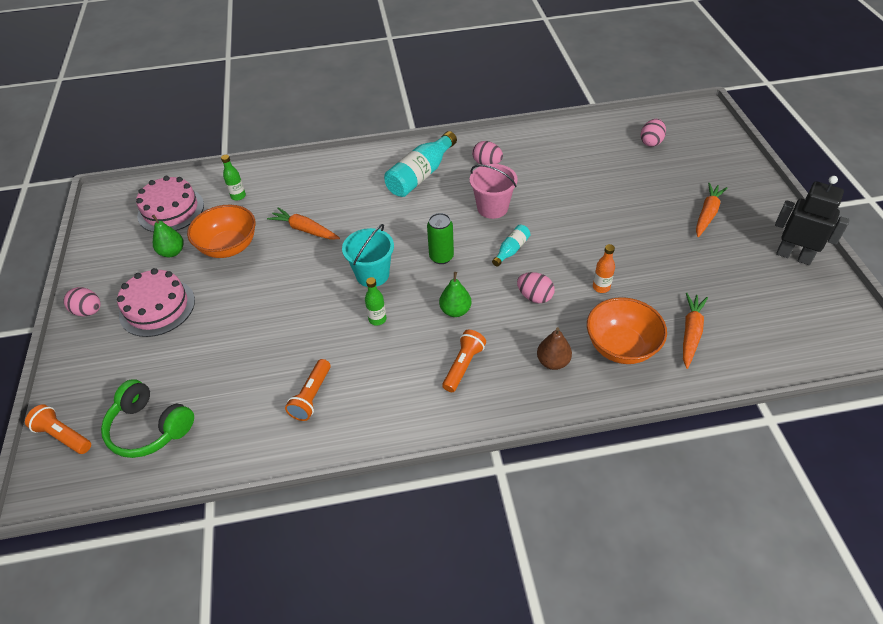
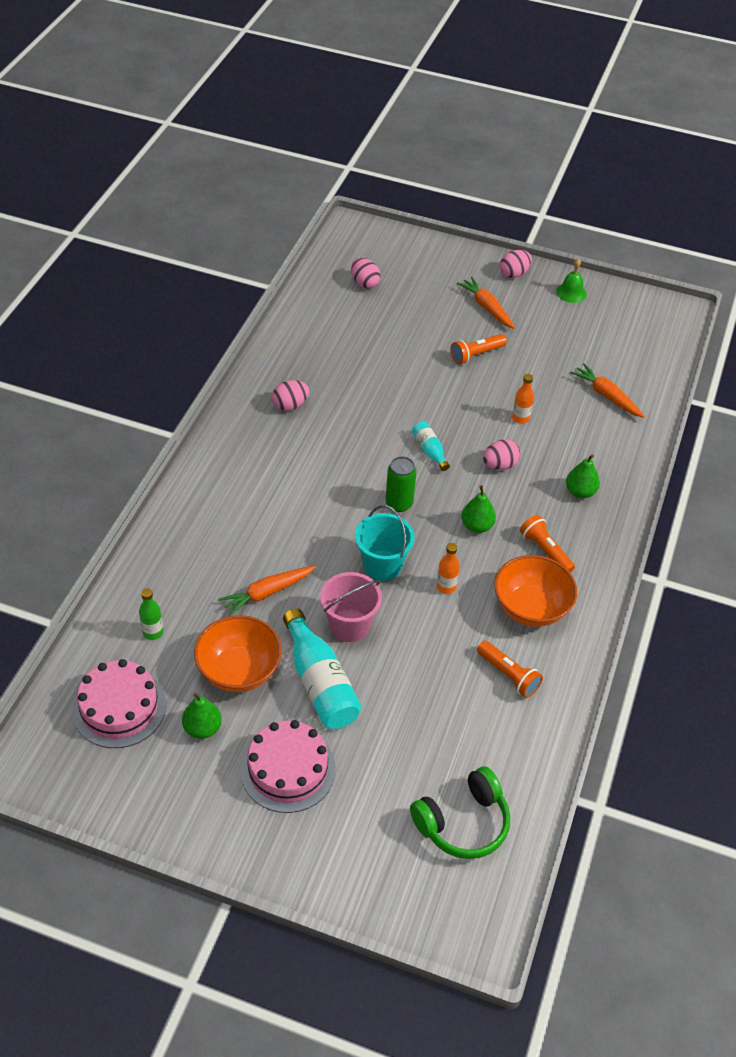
camera: 65 degrees left, 0 degrees up
(63, 435) = (423, 907): orange flashlight -> orange flashlight (476, 354)
(88, 311) = (242, 841): pink egg -> pink egg (514, 274)
(377, 319) = (446, 587): green bottle -> orange bottle
(420, 175) = (262, 463): turquoise bottle -> turquoise bottle (320, 683)
(492, 208) = (361, 434): pink bucket -> pink bucket (349, 625)
(553, 362) = (580, 492): brown pear -> green pear
(621, 347) = (593, 443): orange bowl -> orange bowl (531, 608)
(794, 256) = (571, 292): black robot -> green bell

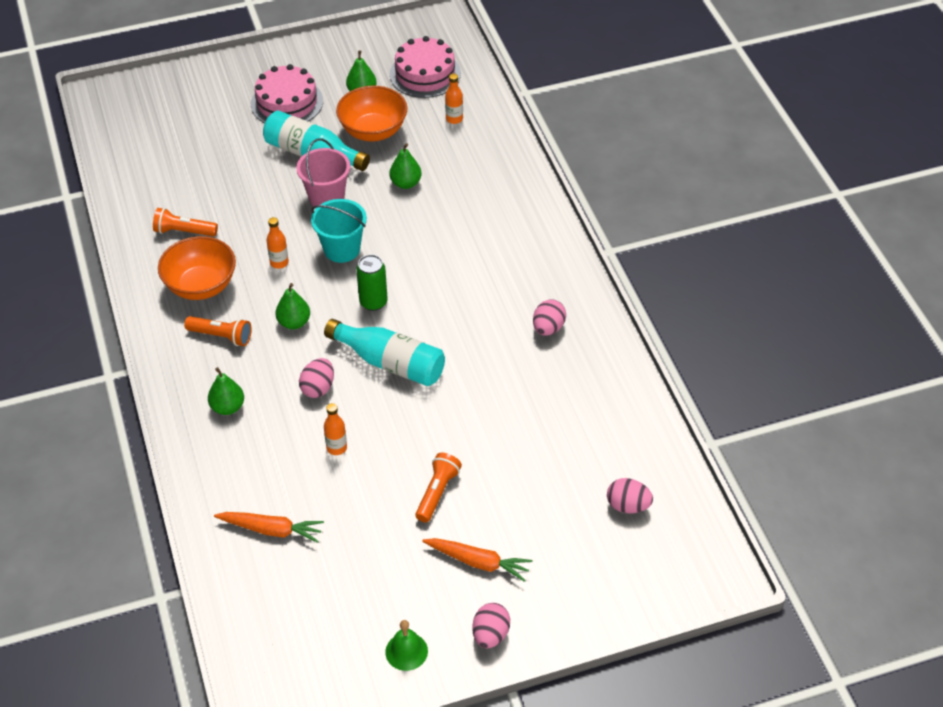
camera: 145 degrees right, 0 degrees up
(153, 632) = (454, 119): green bottle -> orange bottle
(267, 593) = (406, 183): orange carrot -> green pear
(429, 450) = (390, 363): turquoise bottle -> turquoise bottle, size x1.95
(463, 823) = (151, 136): green headphones -> none

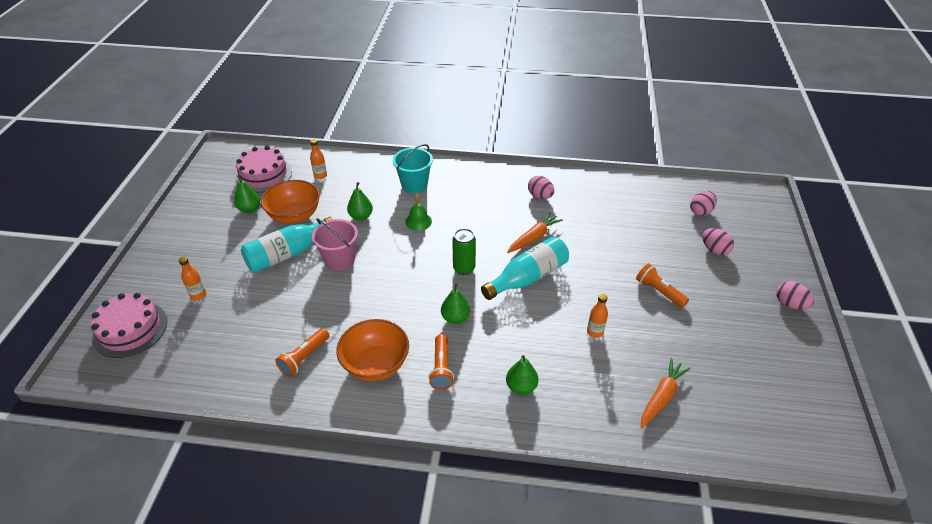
camera: 65 degrees left, 5 degrees down
(221, 336) = (441, 368): orange flashlight -> orange flashlight turned 135 degrees clockwise
(279, 262) = (386, 307): orange bottle -> orange bottle (198, 295)
(287, 102) = (218, 251): pink cake -> pink cake (130, 329)
(318, 388) = (530, 324): pink egg -> pink egg (714, 250)
(342, 249) = (399, 268): turquoise bucket -> turquoise bucket (414, 185)
(406, 651) = (797, 352): green bell -> green bell (418, 221)
(478, 562) = (726, 291): orange carrot -> orange carrot (533, 237)

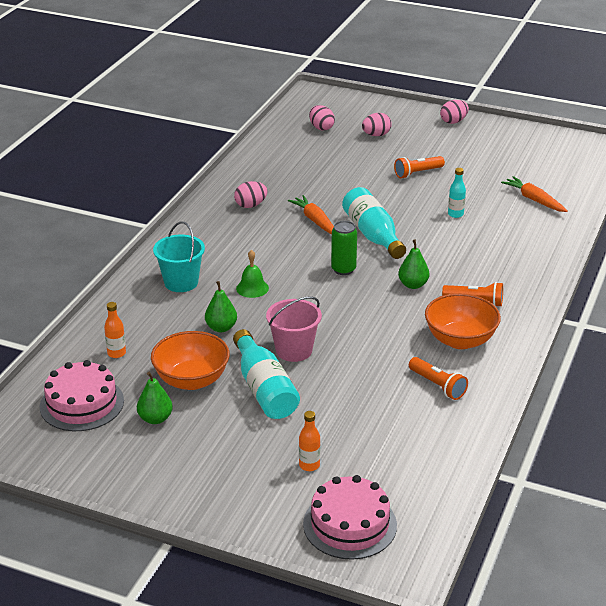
camera: 75 degrees left, 10 degrees down
(521, 387) = (508, 263): green pear -> none
(595, 332) = (455, 214): orange bottle -> turquoise bottle

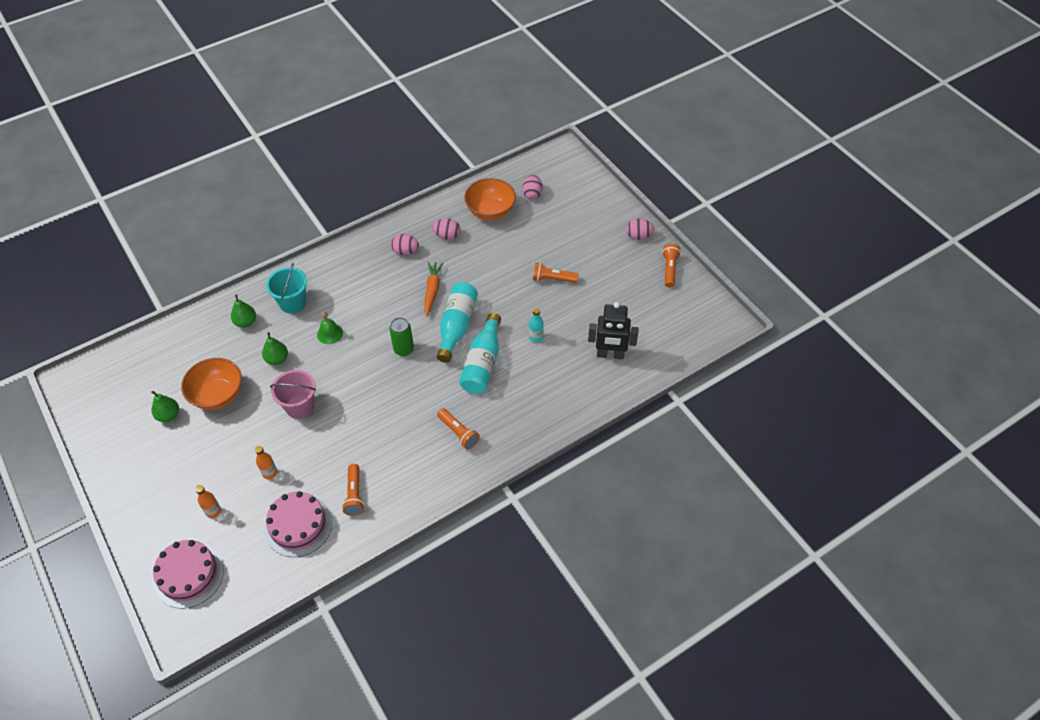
camera: 35 degrees right, 20 degrees up
(82, 403) = (142, 377): pink cake -> pink cake (298, 525)
(116, 353) = (199, 345): orange bottle -> orange bottle (270, 473)
(264, 389) = (250, 430): turquoise bottle -> turquoise bottle (482, 363)
(376, 135) = (564, 222): pink egg -> pink egg (447, 236)
(413, 285) = (434, 391): green pear -> green pear (246, 322)
(460, 340) = (411, 462): orange bowl -> orange bowl (490, 211)
(508, 132) = (669, 269): none -> orange flashlight
(534, 200) = (610, 354): orange carrot -> black robot

